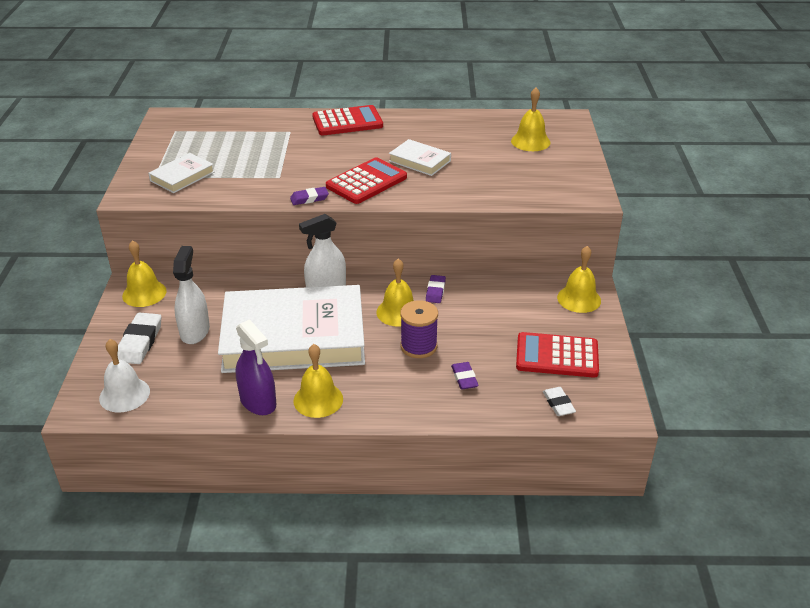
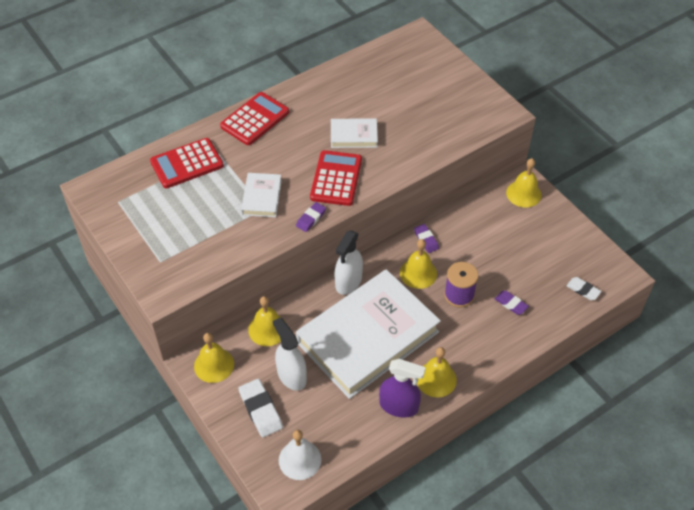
camera: 35 degrees left, 15 degrees up
(182, 176) = (184, 249): white book -> white book (262, 197)
(530, 141) = (414, 74): yellow bell -> yellow bell (267, 329)
(557, 356) = (550, 251): red calculator -> red calculator (187, 164)

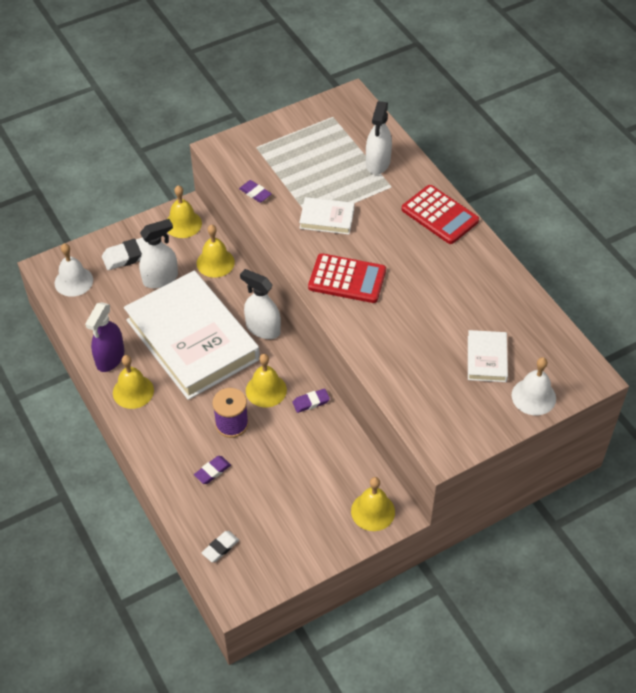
camera: 95 degrees right, 0 degrees up
(187, 164) = (378, 163): red calculator -> white spray bottle
(311, 219) = (294, 256): purple eraser -> purple eraser (255, 193)
(354, 136) = (410, 298): white book -> white book (486, 359)
(443, 64) = (533, 396): none -> white bell

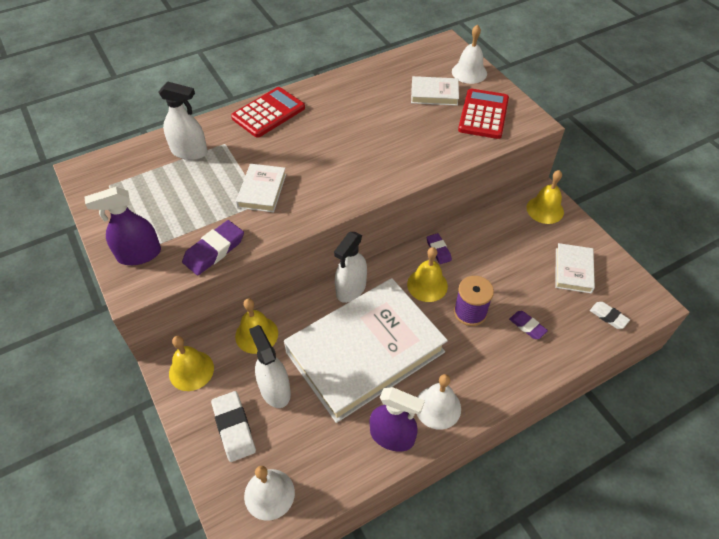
camera: 90 degrees left, 0 degrees up
(133, 391) = (438, 407): yellow bell -> white bell
(252, 148) = (139, 254): none -> purple spray bottle
(255, 193) = (214, 250): purple eraser -> purple eraser, size x1.63
(282, 525) = (573, 270): none -> white book
(347, 279) = (345, 176): red calculator -> red calculator (483, 114)

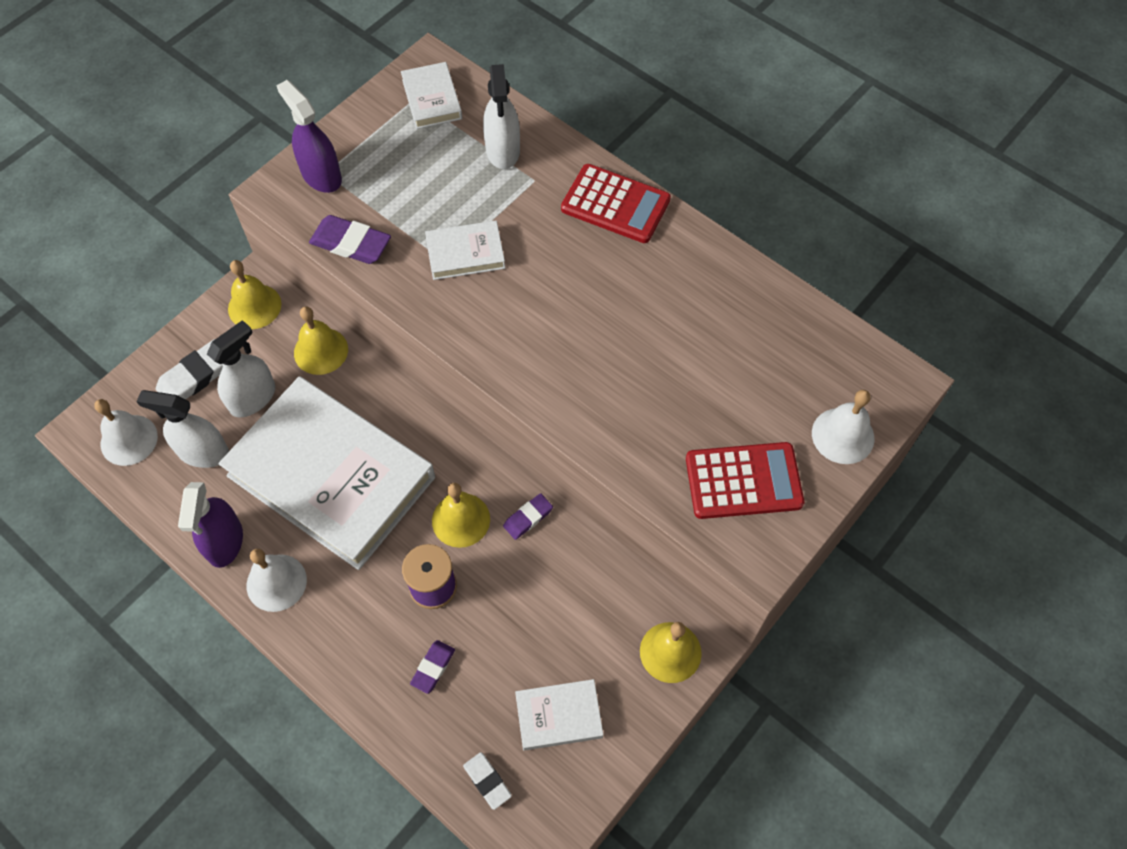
camera: 70 degrees right, 10 degrees up
(351, 289) = (422, 429): white spray bottle -> white spray bottle (203, 452)
(434, 94) = (760, 399): white book -> white book (432, 99)
(608, 316) = (487, 781): white eraser -> white eraser turned 60 degrees counterclockwise

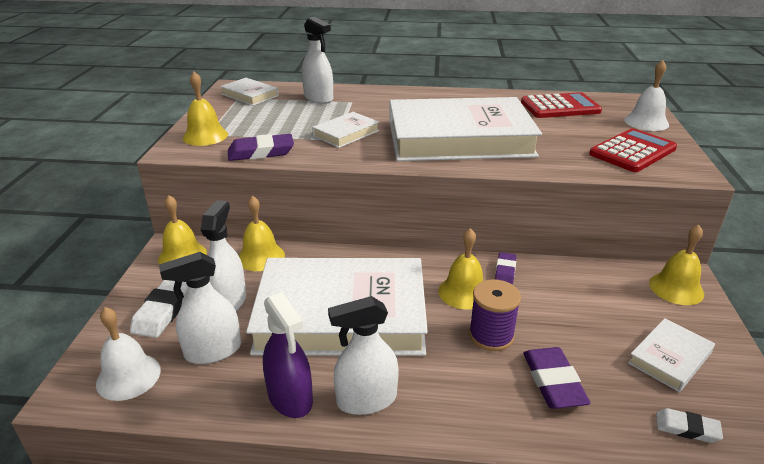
camera: 35 degrees left, 30 degrees down
(276, 582) = (366, 400): white bell -> white spray bottle
(321, 175) = (205, 136): purple spray bottle -> yellow bell
(433, 667) = (553, 382): purple eraser -> purple eraser, size x1.63
(576, 337) = (459, 138): none -> white book
(615, 205) = (410, 96): red calculator -> red calculator (560, 107)

